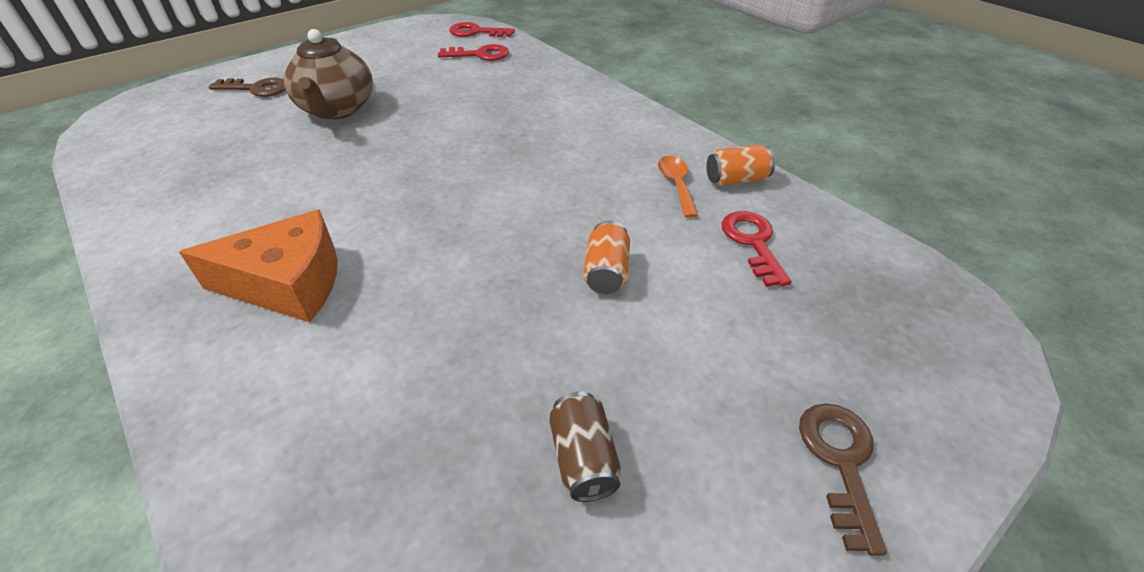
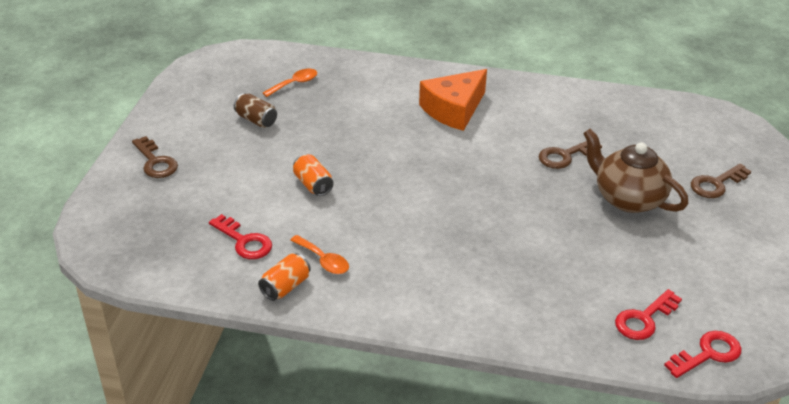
camera: 140 degrees right, 5 degrees down
(303, 163) = (565, 156): none -> brown key
(416, 527) = (294, 84): none -> orange spoon

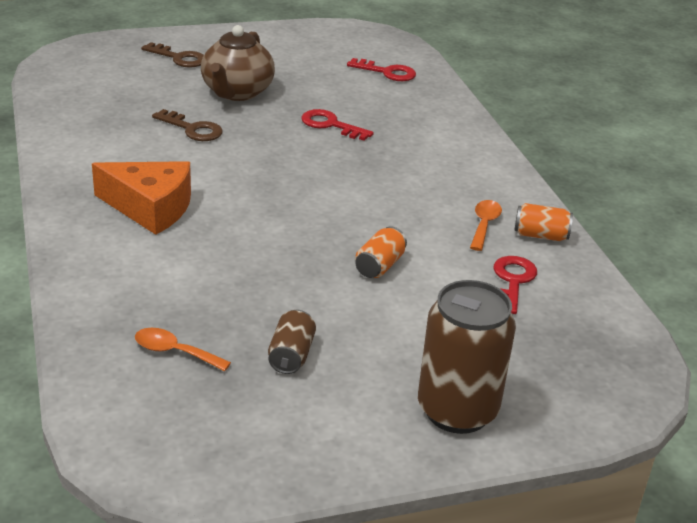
camera: 120 degrees left, 5 degrees down
(155, 162) = (457, 410): brown key -> brown can
(707, 354) = (397, 49): red key -> red key (331, 125)

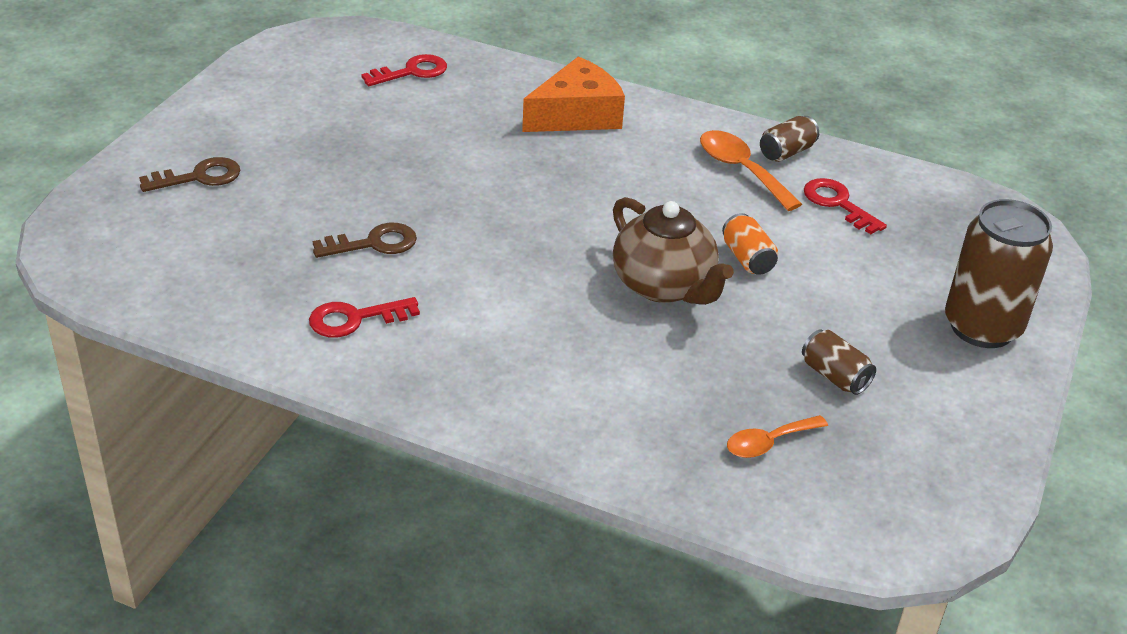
camera: 50 degrees left, 5 degrees up
(150, 208) = (502, 344): orange cheese -> orange cheese (576, 115)
(237, 92) = (331, 178): brown teapot -> brown teapot (664, 286)
(331, 125) = (473, 157): red key -> red key (355, 319)
(484, 225) = (741, 170): orange spoon -> orange spoon, size x1.50
(540, 235) = (786, 152): orange can -> brown can

